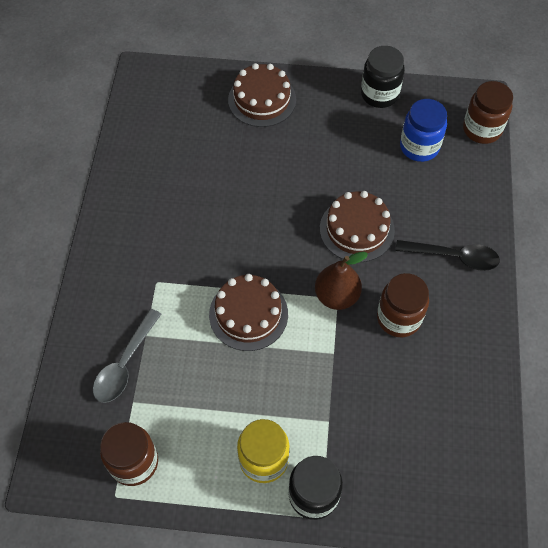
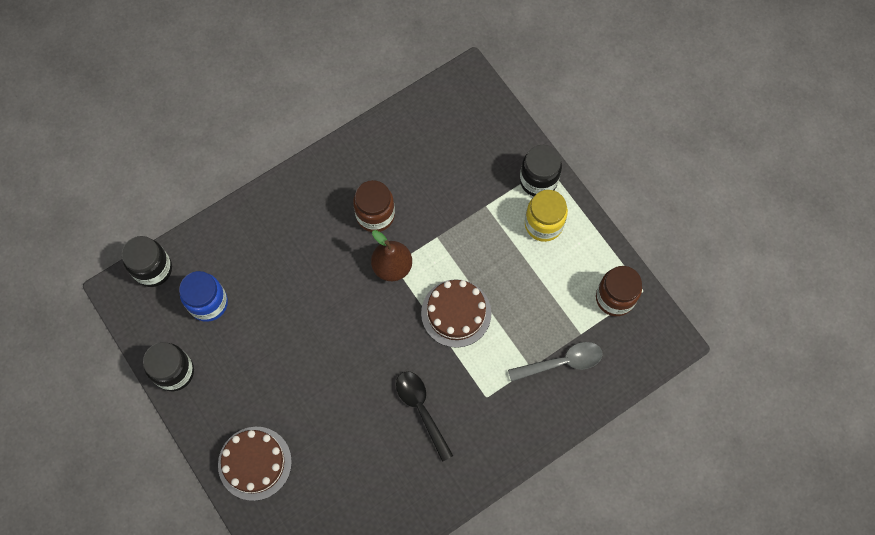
camera: 130 degrees left, 10 degrees up
(357, 229) = (325, 293): brown cake -> none
(453, 257) = (295, 213): black spoon -> black spoon (421, 410)
(482, 129) = (153, 269): brown jar -> black jar

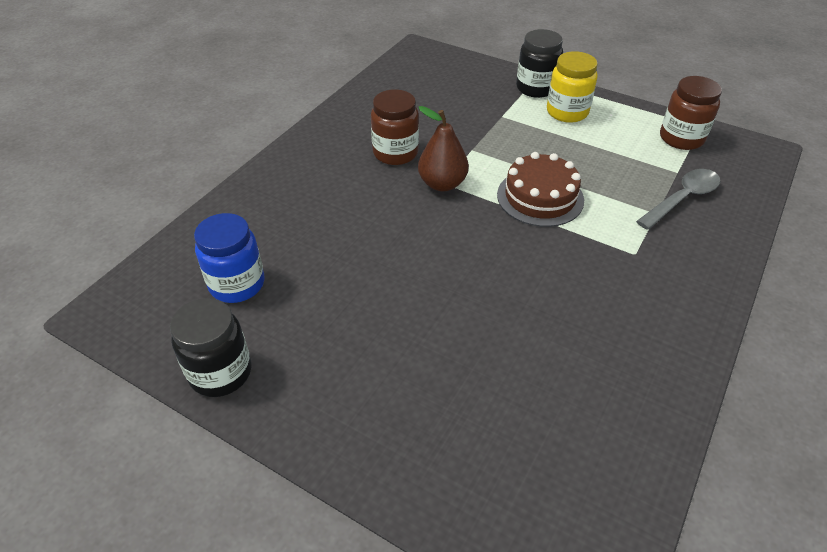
camera: 25 degrees left, 25 degrees down
(153, 269) = (145, 276): black jar -> none
(254, 463) = (398, 437): brown cake -> none
(421, 410) = (574, 292): black spoon -> none

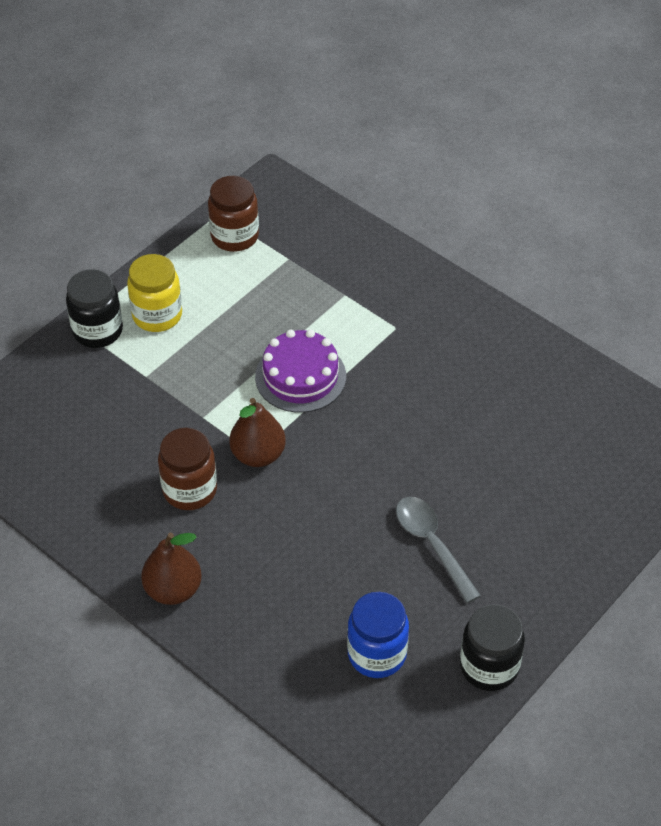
camera: 80 degrees left, 5 degrees up
(298, 158) = (173, 589): none -> brown pear
(540, 197) = (300, 376): brown cake -> purple cake
(682, 199) = (329, 269): grey spoon -> grey spoon (432, 544)

